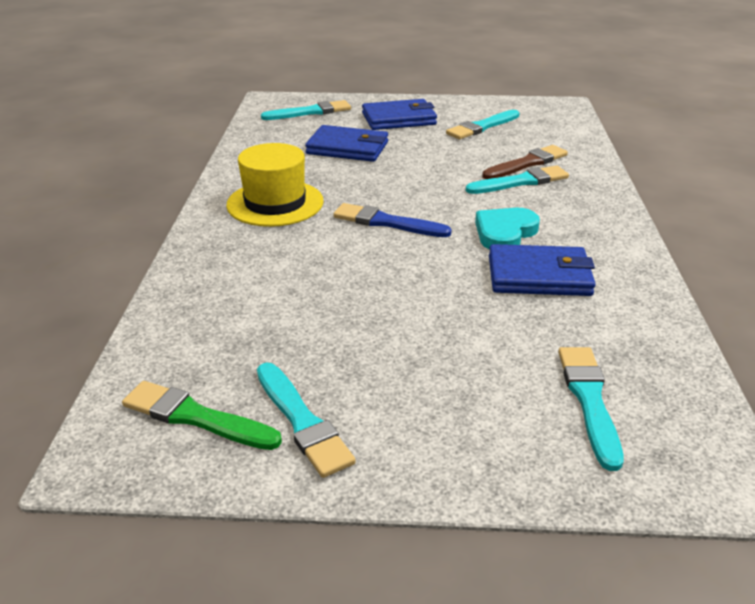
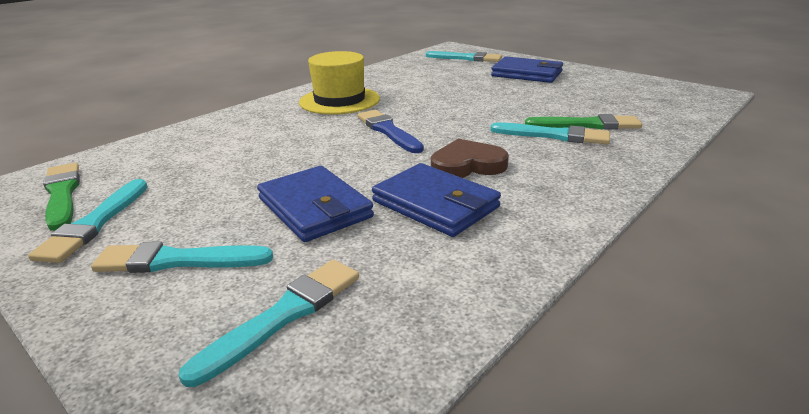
camera: 40 degrees right, 5 degrees down
(348, 148) = (451, 82): blue wallet -> blue wallet (314, 208)
(482, 127) = (592, 92): turquoise brush -> turquoise brush (177, 261)
(505, 233) = (467, 165): turquoise heart -> brown heart
(527, 163) = (587, 125): brown brush -> green brush

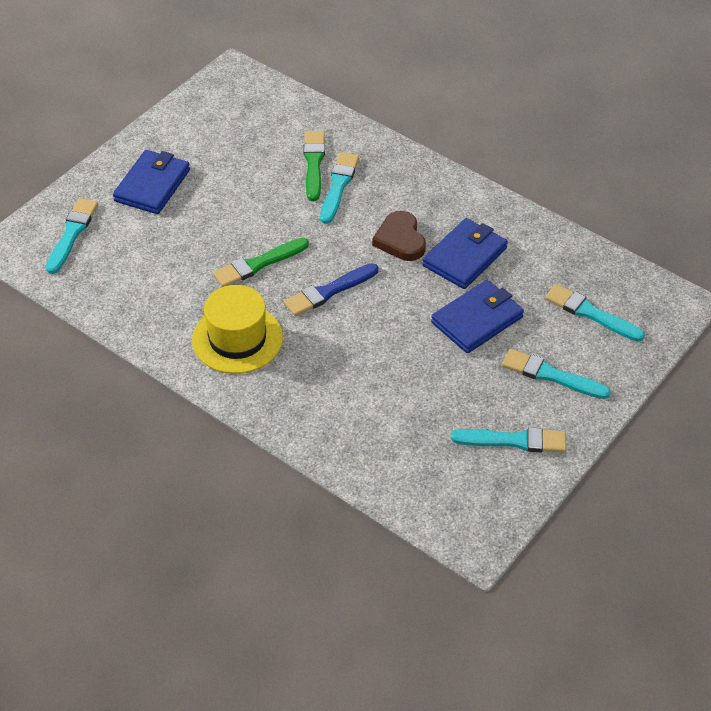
camera: 95 degrees left, 20 degrees up
(62, 194) = (472, 486): green brush -> green brush (258, 264)
(177, 261) = (551, 375): turquoise brush -> turquoise brush turned 120 degrees clockwise

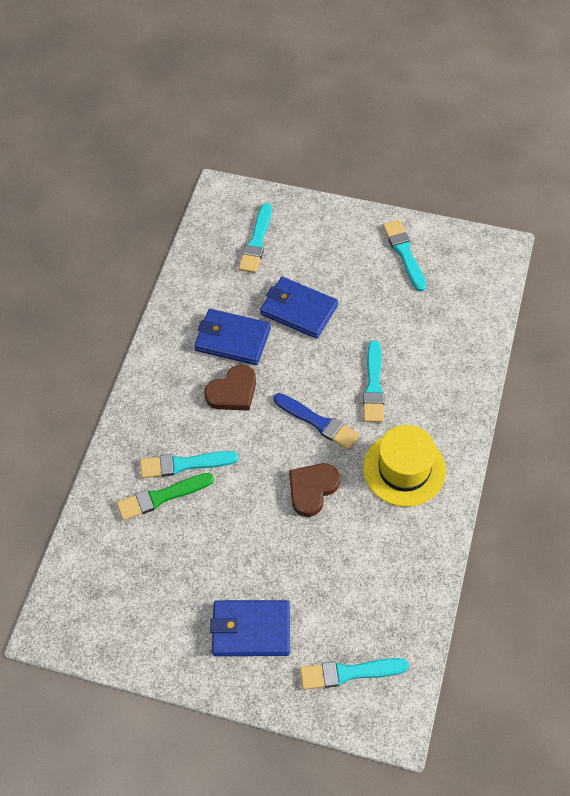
camera: 110 degrees left, 10 degrees up
(258, 264) = (312, 489): green brush -> brown heart
(551, 375) = (331, 249): turquoise brush -> turquoise brush (373, 386)

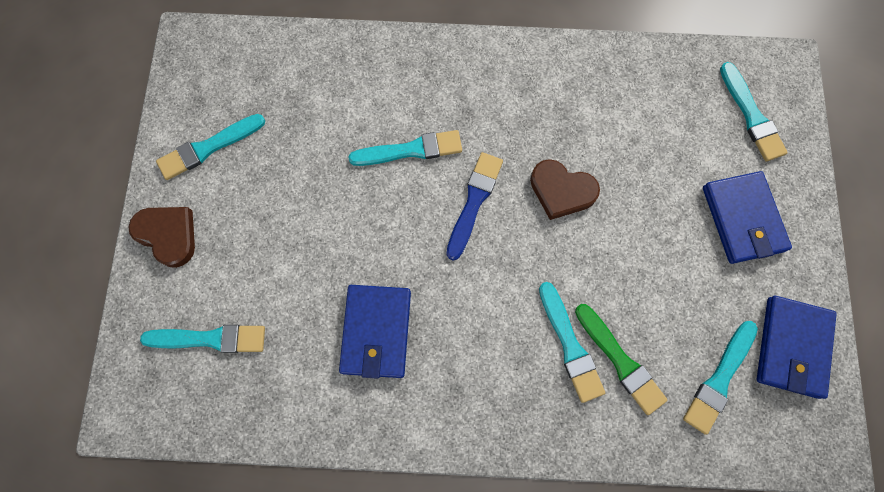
camera: 105 degrees left, 15 degrees up
(125, 565) = (719, 379): none -> turquoise brush
(233, 392) = (454, 312): brown heart -> brown heart (168, 235)
(298, 310) = (316, 258): blue wallet -> blue wallet (792, 347)
(404, 469) = (510, 101): yellow hat -> none

